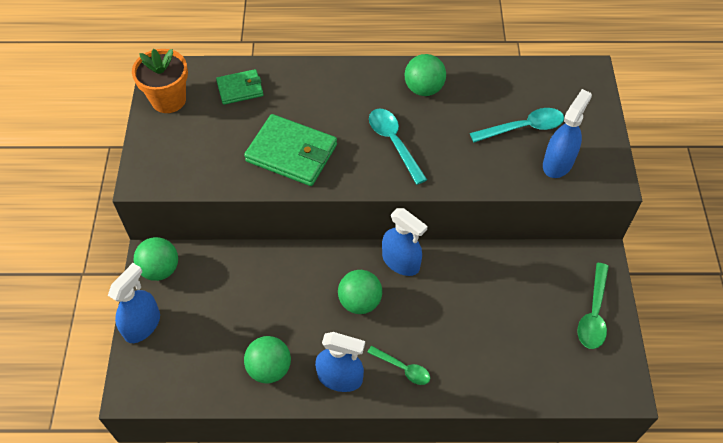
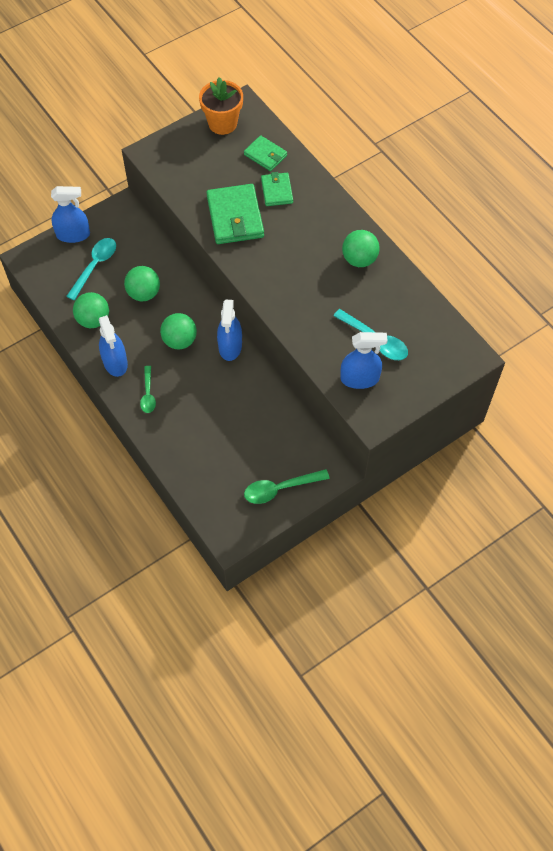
camera: 55 degrees right, 5 degrees up
(160, 269) = (119, 217): green ball -> green ball (144, 293)
(291, 104) = (277, 191): none -> green wallet
(394, 143) = (293, 269): turquoise spoon -> turquoise spoon (95, 266)

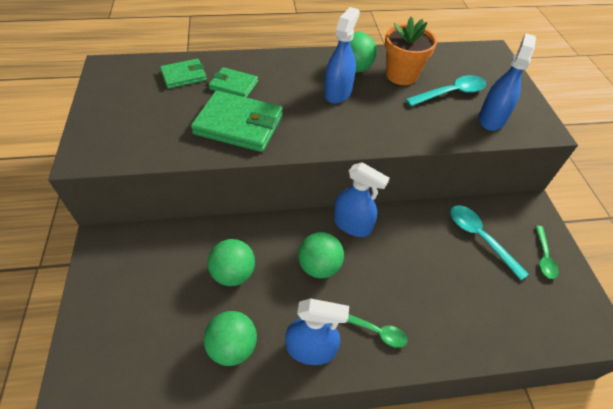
camera: 65 degrees left, 10 degrees down
(73, 234) = (89, 312): blue spray bottle -> blue spray bottle (338, 93)
(95, 266) = (156, 309): turquoise spoon -> turquoise spoon (480, 238)
(222, 123) = (113, 87): orange flower pot -> orange flower pot (401, 75)
(280, 489) = (544, 257): green spoon -> green spoon, size x0.66

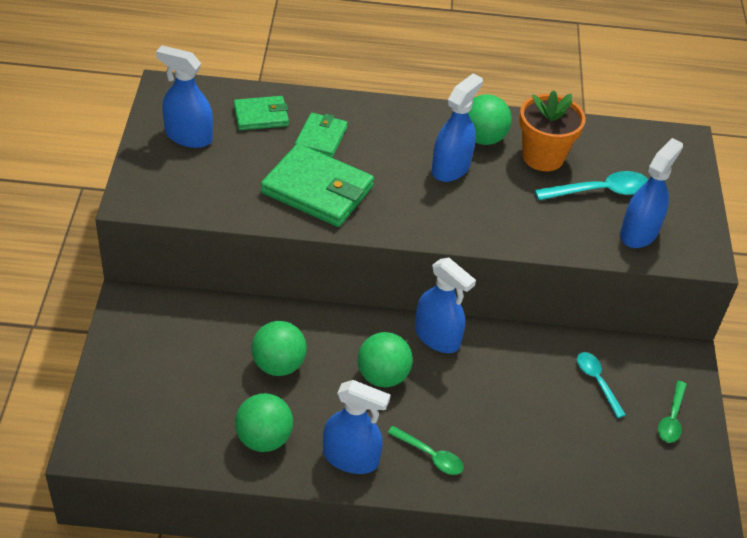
camera: 10 degrees right, 5 degrees down
(127, 99) = (188, 136): none -> blue spray bottle
(233, 85) = (321, 138): green wallet -> green wallet turned 75 degrees clockwise
(480, 238) = (597, 382): turquoise spoon -> turquoise spoon, size x0.66

